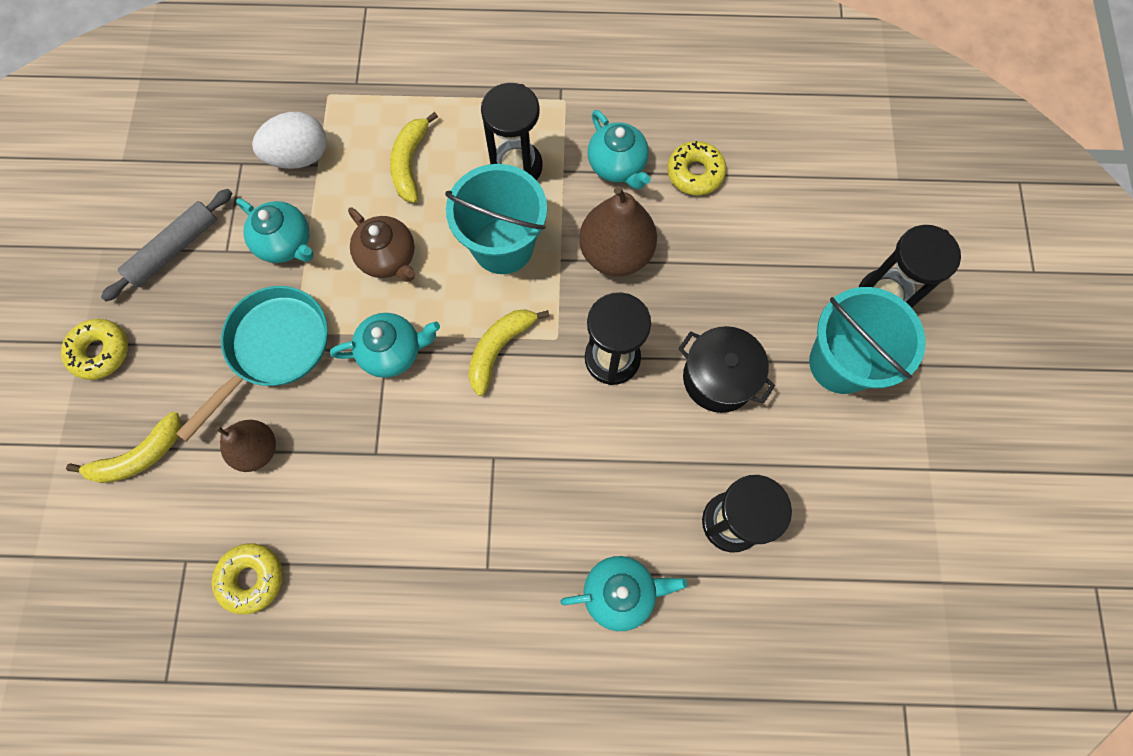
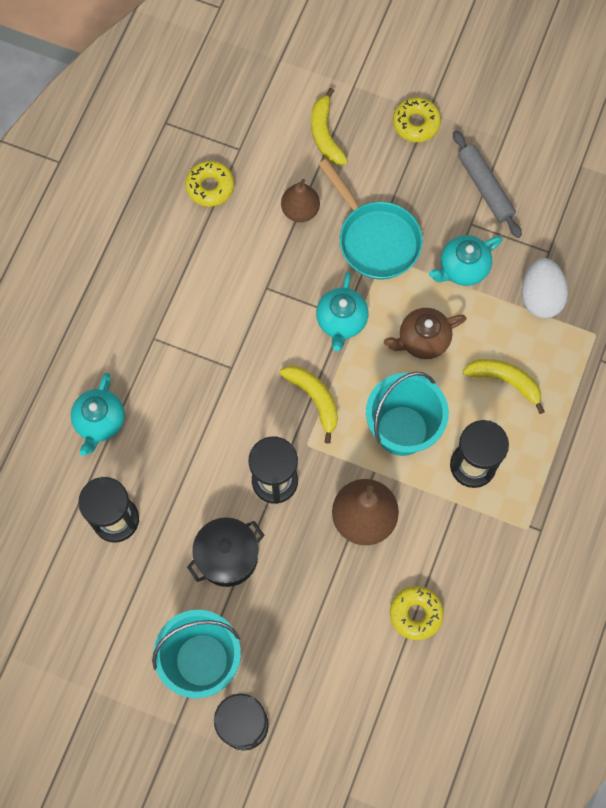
camera: 110 degrees right, 0 degrees up
(617, 166) = (445, 550): turquoise teapot -> none

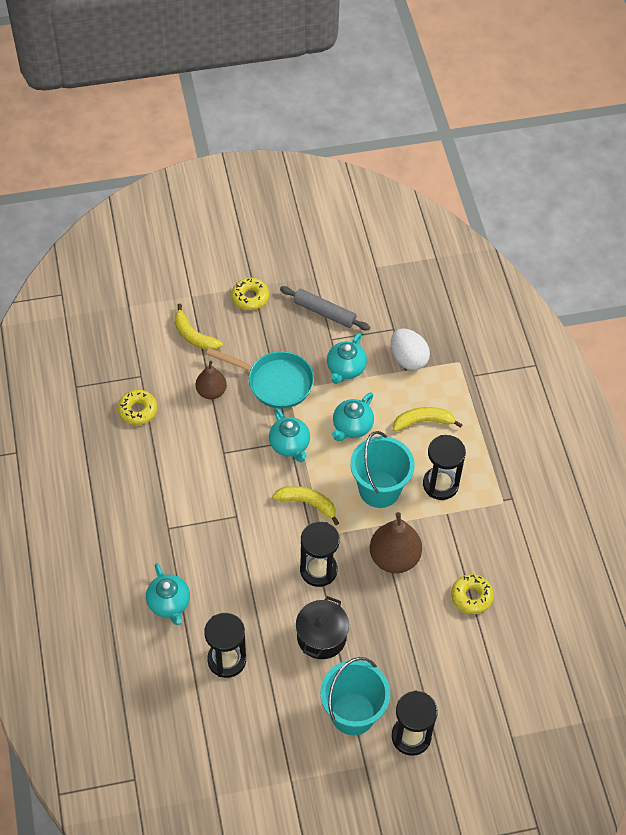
camera: 35 degrees left, 15 degrees down
(422, 340) = (352, 427): brown teapot -> turquoise teapot

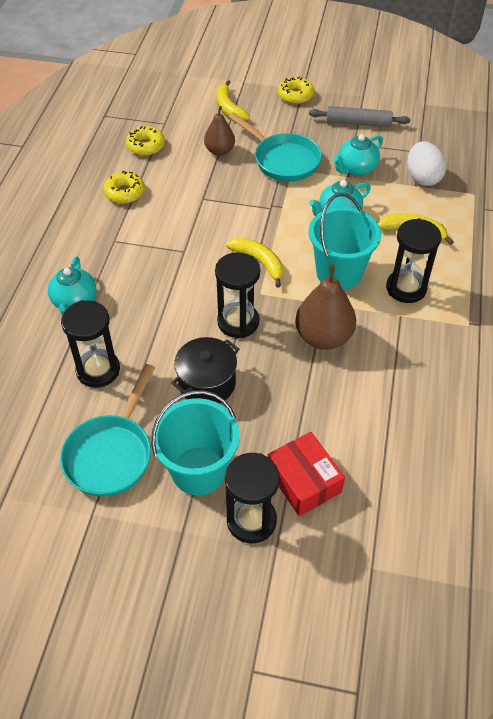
camera: 25 degrees right, 5 degrees down
(278, 727) = (111, 453): none -> turquoise pan
(290, 445) = (269, 211): turquoise teapot -> none
(324, 312) = (358, 123): grey rolling pin -> grey rolling pin turned 45 degrees counterclockwise
(434, 690) = (304, 481): none -> red box
(471, 597) = (391, 402): yellow donut -> yellow donut (124, 192)

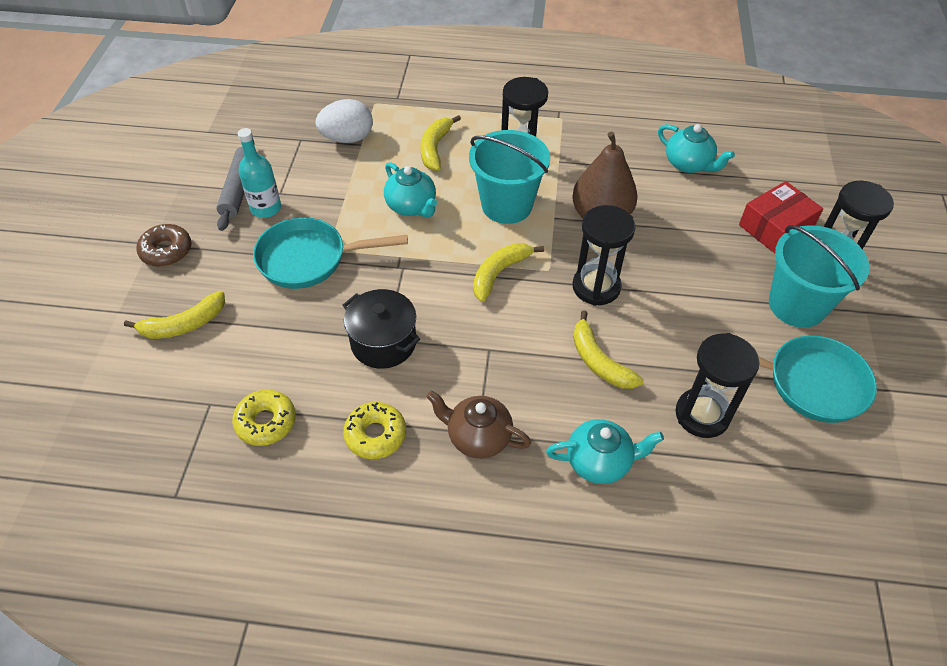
camera: 95 degrees left, 0 degrees up
(111, 240) = (478, 437): none -> brown teapot
(161, 313) = (599, 361): none -> yellow banana
(207, 383) = (689, 308): black pot -> black pot (383, 343)
(220, 151) = (285, 328): brown pear -> none
(283, 160) = (309, 259): turquoise pan -> turquoise pan turned 135 degrees counterclockwise
(295, 95) = (166, 251): yellow donut -> brown donut
(337, 137) = (266, 208): none -> turquoise bottle
(356, 168) = (329, 191): turquoise teapot -> turquoise teapot (688, 164)

